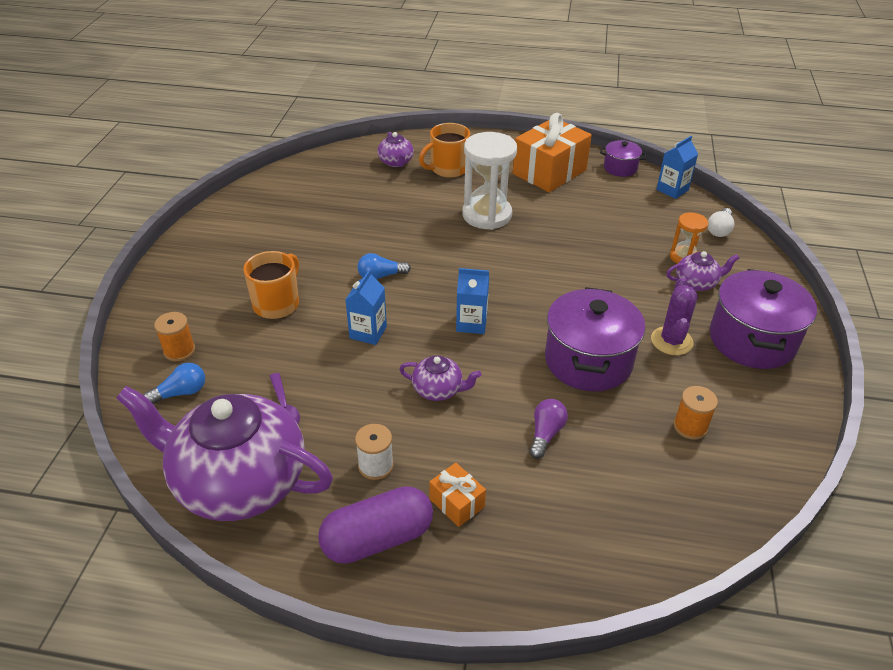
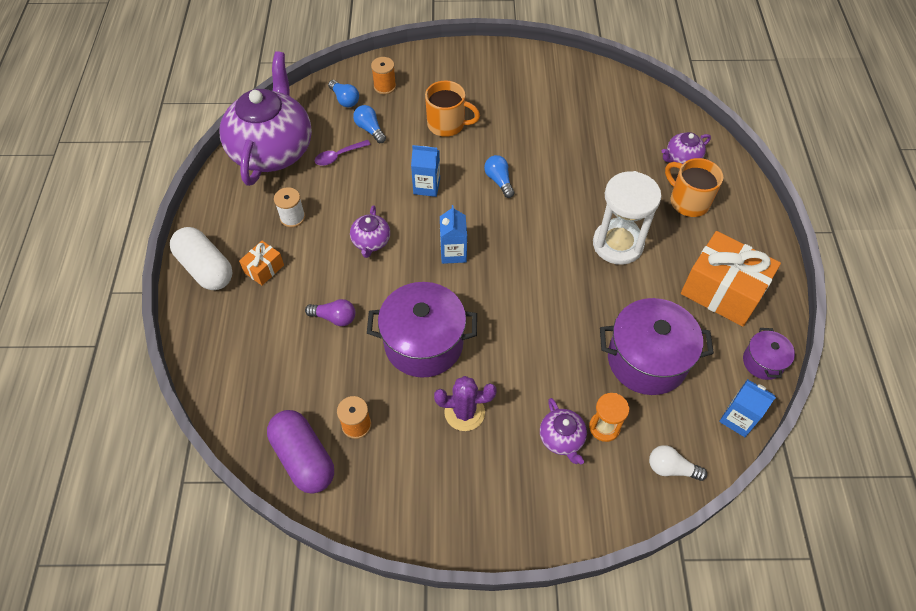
camera: 80 degrees right, 15 degrees up
(250, 373) = (370, 129): none -> blue light bulb
(377, 538) = (232, 230): purple capsule -> purple capsule (303, 458)
(440, 576) = (206, 268): none -> white capsule
(752, 340) = (482, 488): purple pot -> purple pot (647, 360)

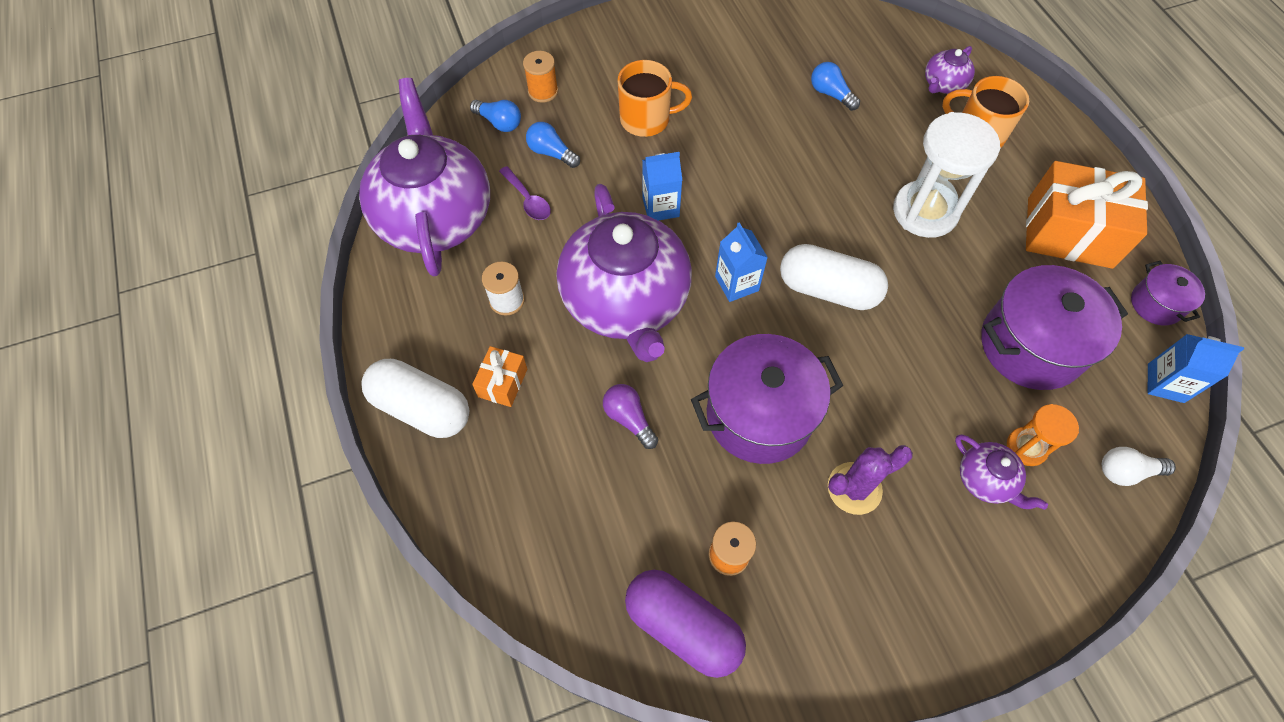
camera: 20 degrees left, 5 degrees up
(334, 318) = (629, 419): purple light bulb -> purple light bulb turned 120 degrees counterclockwise
(338, 156) = (528, 200): purple spoon -> purple spoon turned 75 degrees counterclockwise
(371, 242) = (626, 301): purple teapot -> purple teapot, size x2.37
(499, 181) = (746, 174): blue light bulb -> blue light bulb (830, 94)
(516, 276) = (828, 289): none -> white capsule

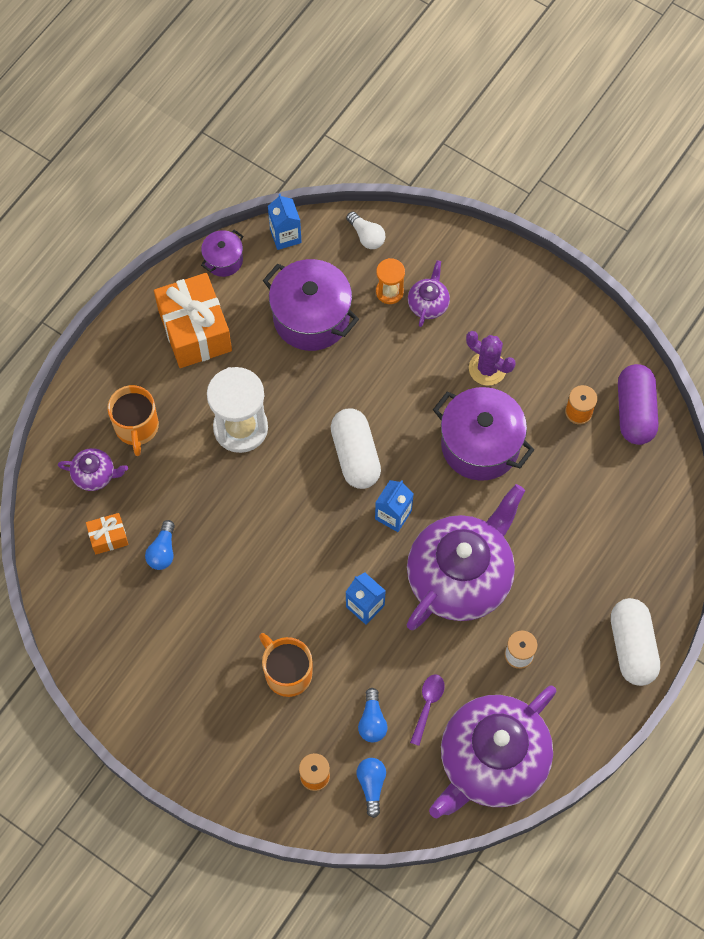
camera: 125 degrees left, 5 degrees up
(502, 383) = (577, 610): orange gift -> orange gift (108, 537)
(629, 419) = (541, 517): purple light bulb -> none

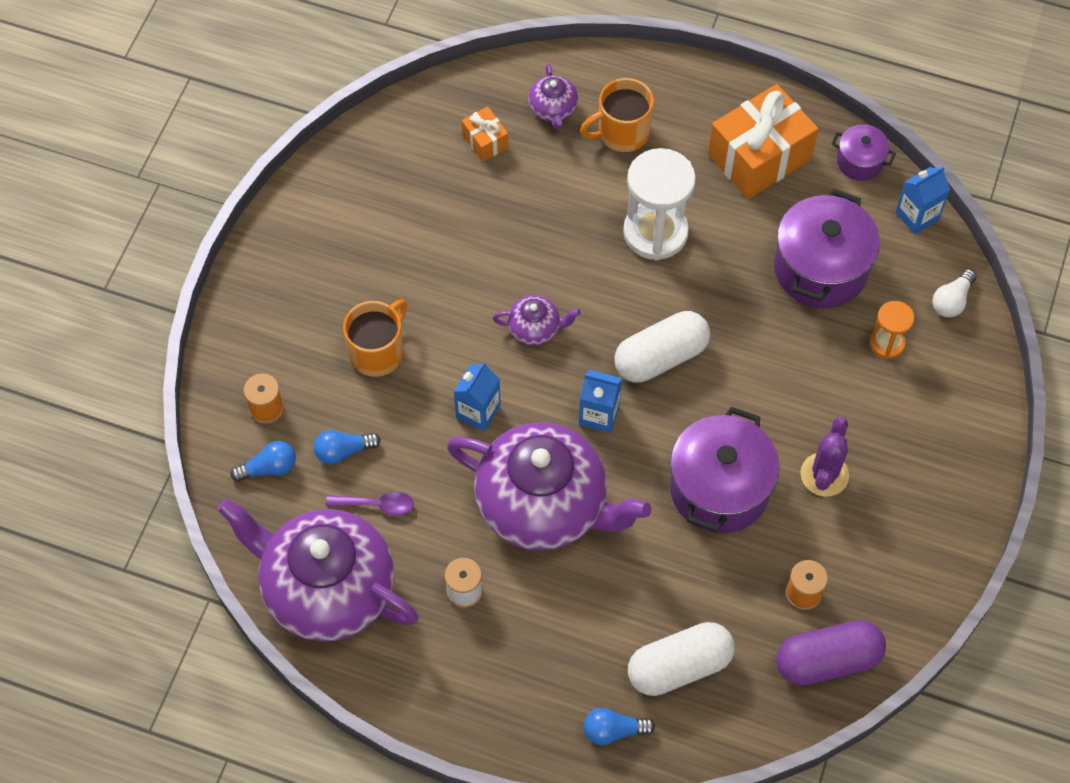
camera: 75 degrees right, 5 degrees down
(163, 551) = (484, 196): blue light bulb -> blue light bulb (613, 731)
(428, 304) = (887, 389): purple teapot -> purple teapot (535, 328)
(632, 647) = (509, 720): white capsule -> white capsule (679, 667)

